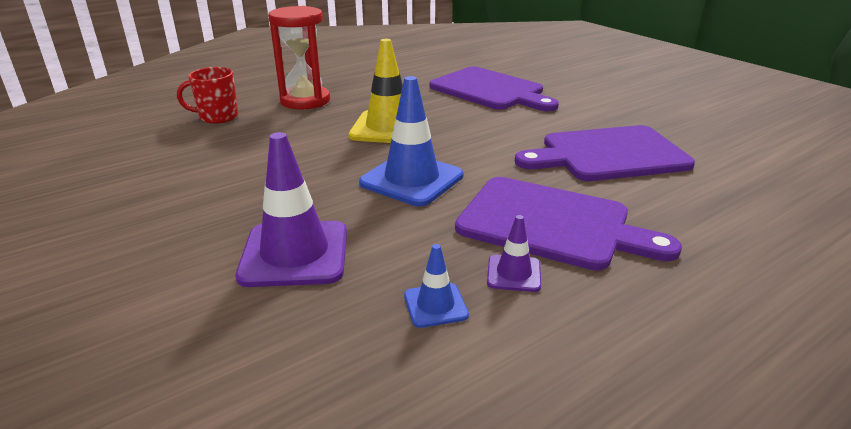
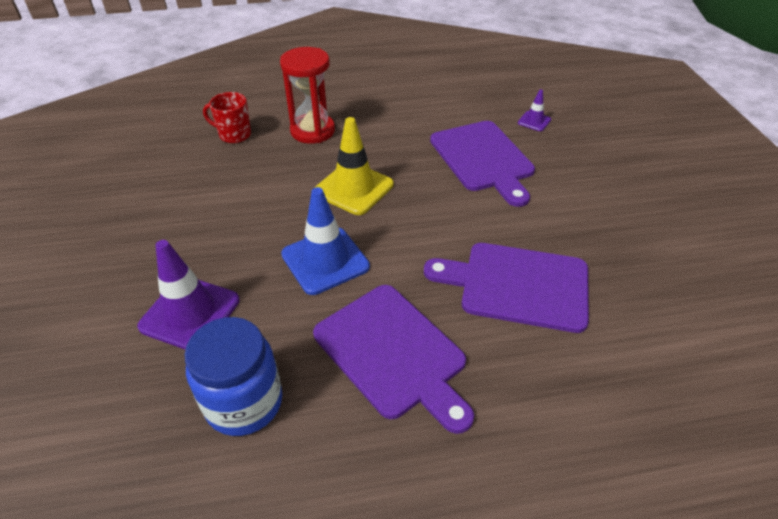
camera: 25 degrees right, 15 degrees up
(435, 305) = (244, 402): blue traffic cone -> blue jar
(513, 273) = (321, 395): purple traffic cone -> purple traffic cone (534, 121)

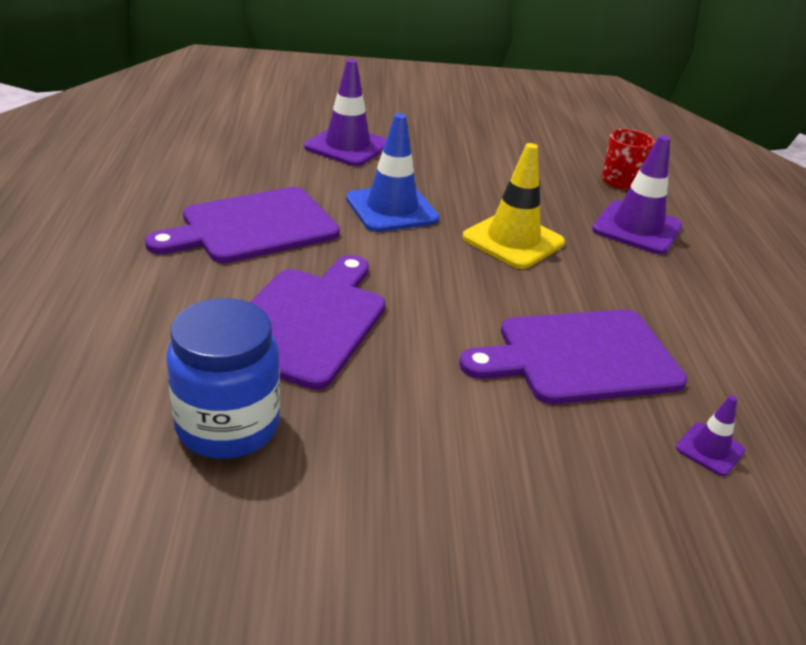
camera: 95 degrees right, 10 degrees down
(244, 402) = (243, 160): blue jar -> blue jar (227, 426)
(312, 131) = (637, 228): red hourglass -> purple traffic cone

